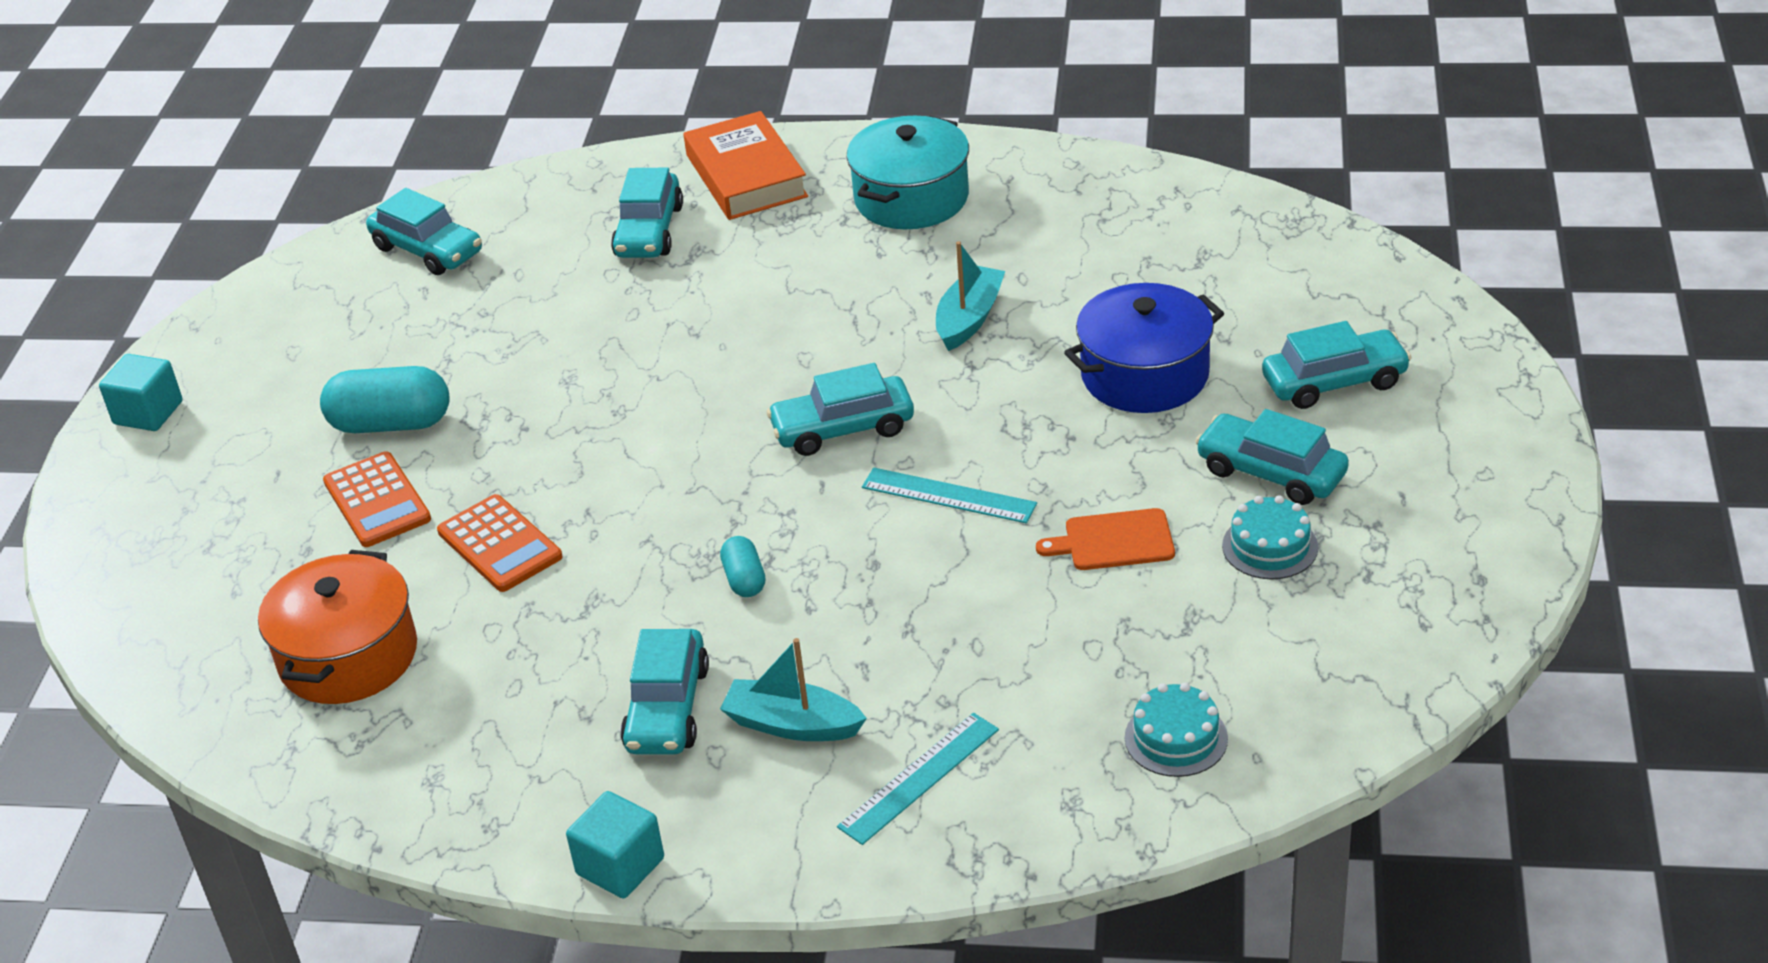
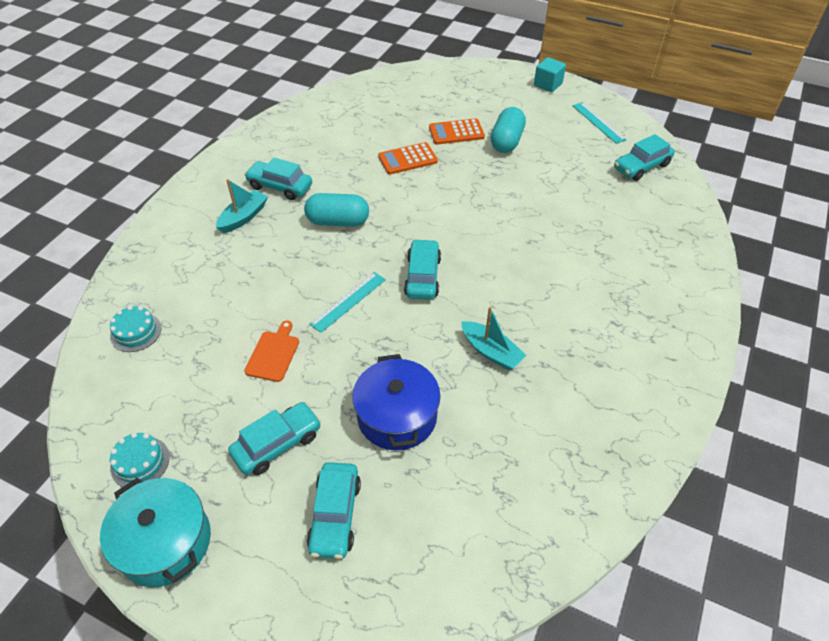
camera: 105 degrees right, 10 degrees up
(348, 656) = (368, 117): orange pot -> none
(620, 866) = (212, 162): turquoise cube -> none
(649, 231) = (631, 242): turquoise car -> none
(744, 579) = (338, 221): turquoise capsule -> turquoise capsule, size x1.87
(746, 176) = (677, 291): orange book -> none
(911, 198) = (628, 360): turquoise pot -> turquoise pot (165, 542)
(919, 778) = (186, 245): turquoise ruler -> turquoise ruler (598, 122)
(1270, 546) = (223, 418): turquoise cake -> turquoise cake (140, 462)

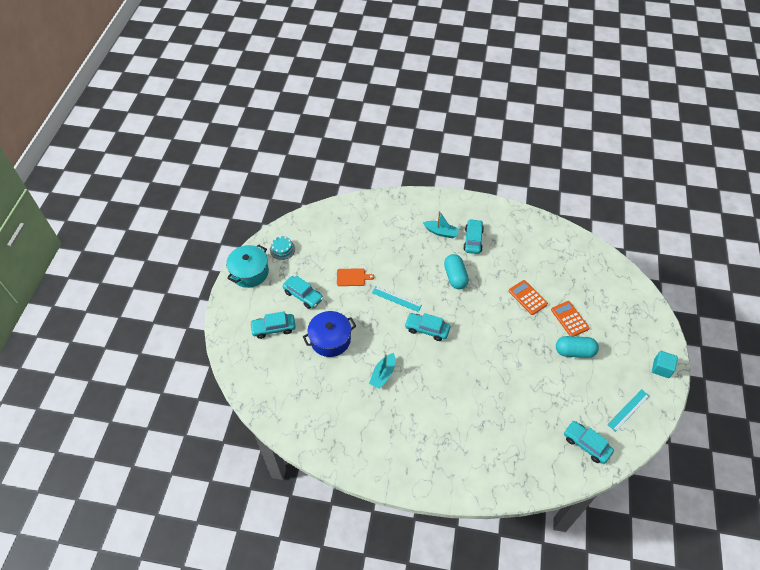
camera: 75 degrees right, 5 degrees up
(136, 332) = (349, 219): turquoise cake -> none
(422, 276) = (427, 329): turquoise car -> turquoise car turned 150 degrees counterclockwise

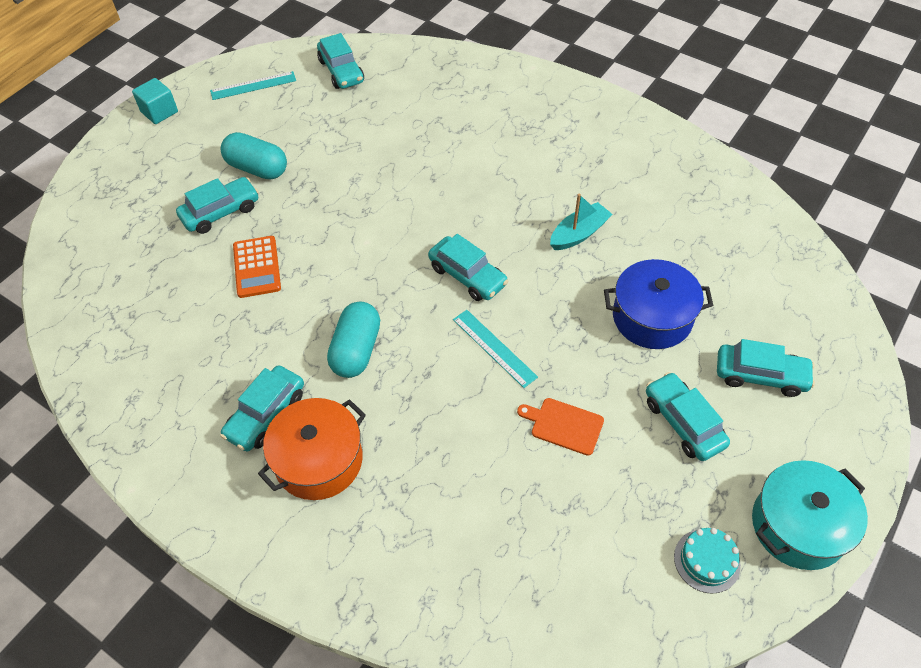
camera: 155 degrees left, 0 degrees up
(441, 232) = (318, 460): turquoise boat -> orange pot
(569, 319) = (221, 212): orange calculator -> turquoise car

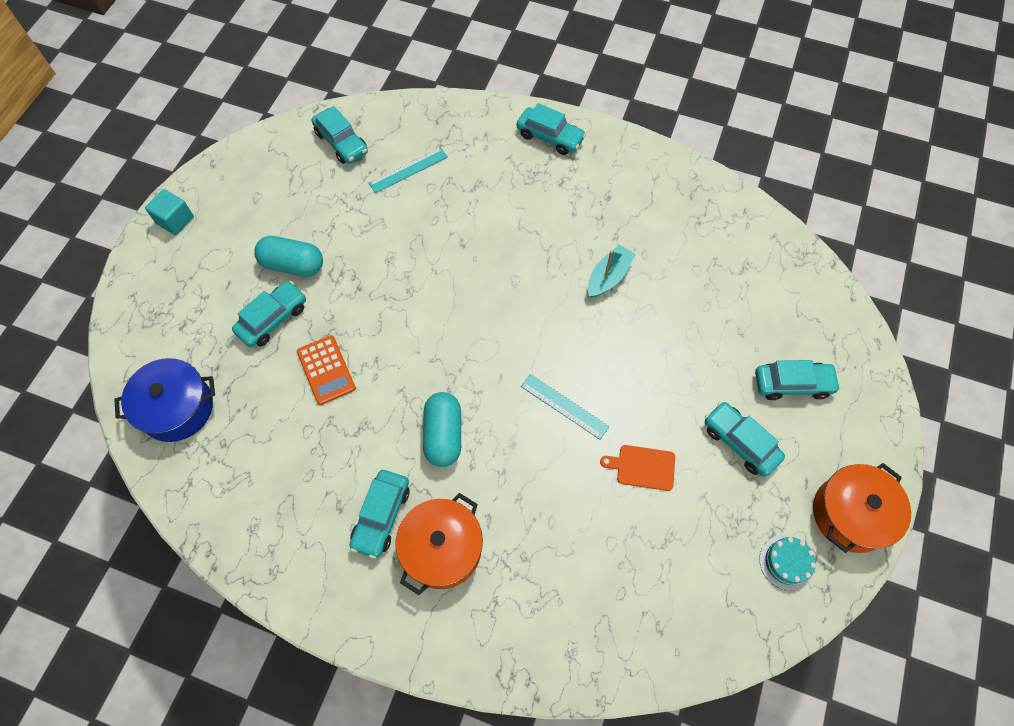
camera: 15 degrees left, 10 degrees up
(253, 86) = (260, 174): turquoise ruler -> turquoise ruler (408, 170)
(467, 276) = (521, 339): turquoise car -> turquoise car (550, 137)
(652, 317) = (691, 347): blue pot -> blue pot (177, 408)
(798, 525) = (850, 514): turquoise pot -> orange pot

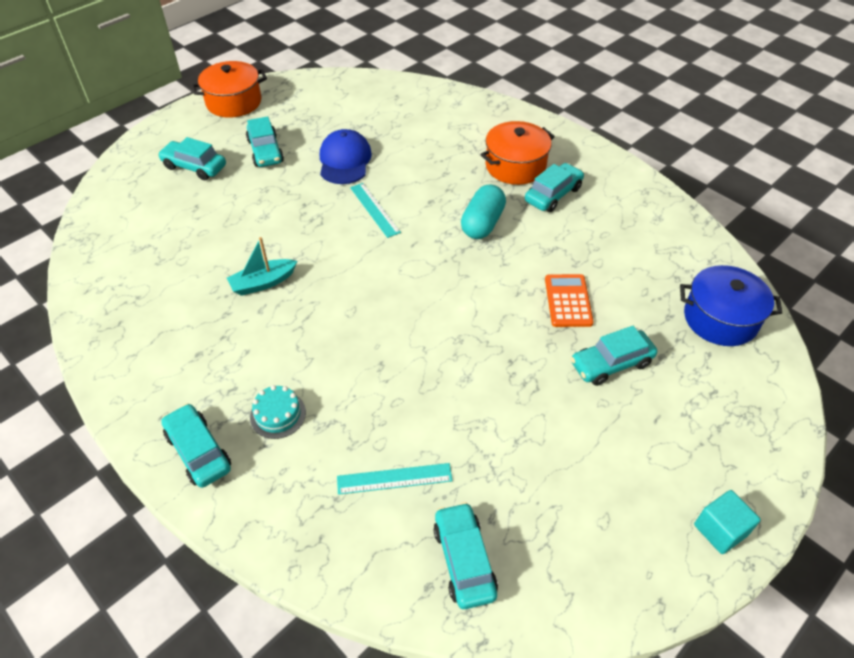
camera: 155 degrees left, 15 degrees down
(293, 265) = (576, 412): turquoise capsule -> none
(643, 467) = (345, 160): orange cutting board -> blue cap
(786, 562) = (295, 97): turquoise cake -> turquoise cake (278, 414)

